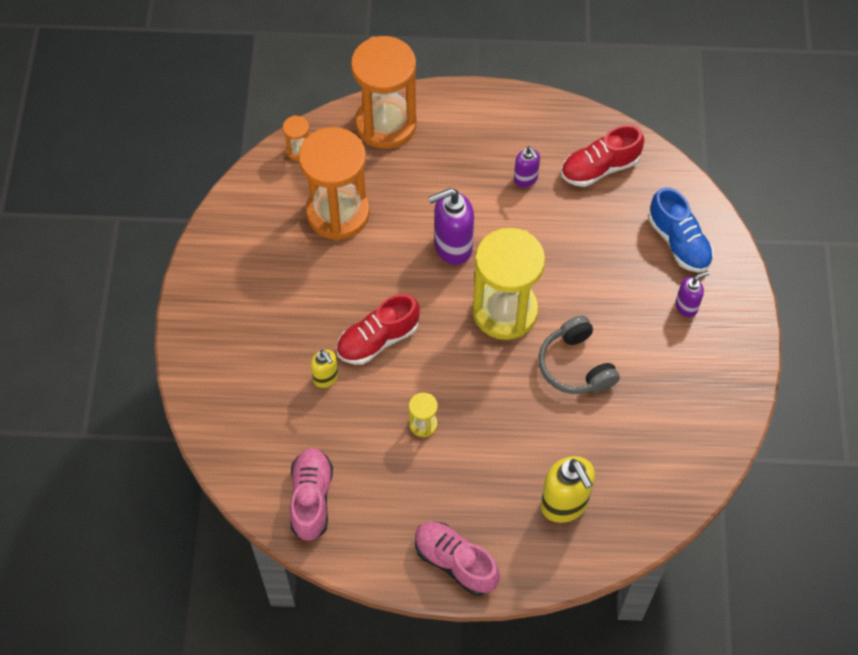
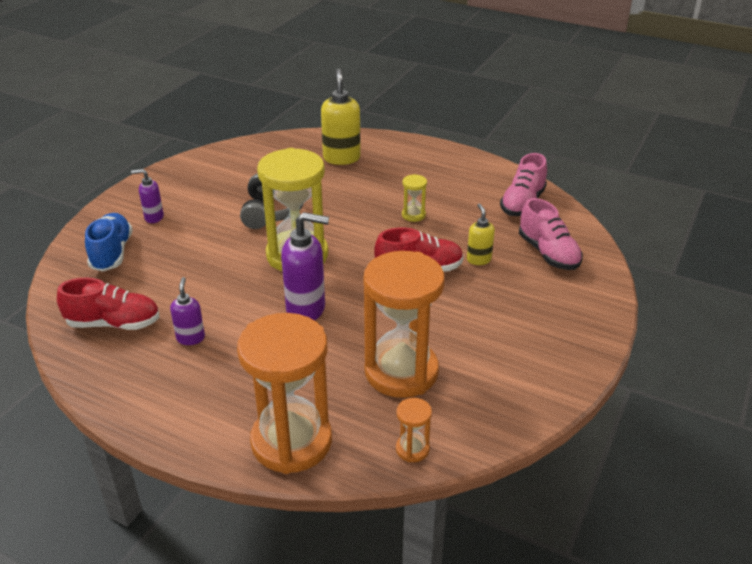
camera: 155 degrees left, 25 degrees down
(455, 562) = (434, 155): pink shoe -> pink shoe (548, 253)

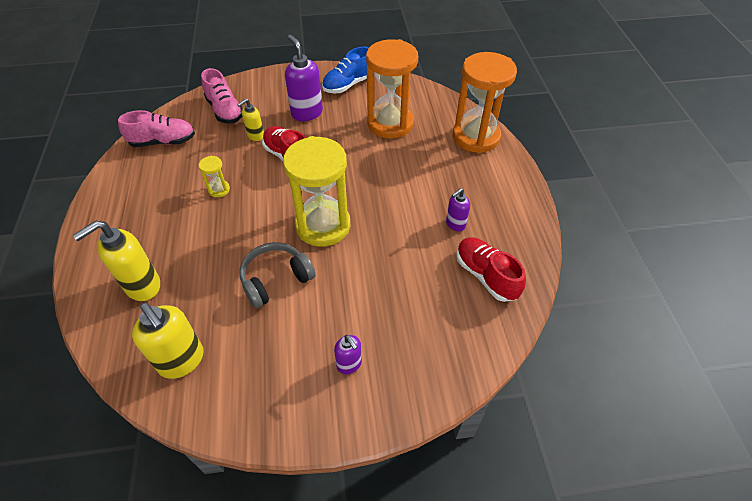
camera: 125 degrees left, 15 degrees up
(112, 253) = (422, 350): blue shoe -> blue shoe (348, 85)
(255, 158) = (182, 361): none -> yellow soap dispenser
(306, 309) = (376, 187): purple soap dispenser -> purple soap dispenser (306, 113)
(412, 449) = (435, 99): orange hourglass -> none
(548, 253) = (225, 110): pink shoe -> pink shoe turned 120 degrees clockwise

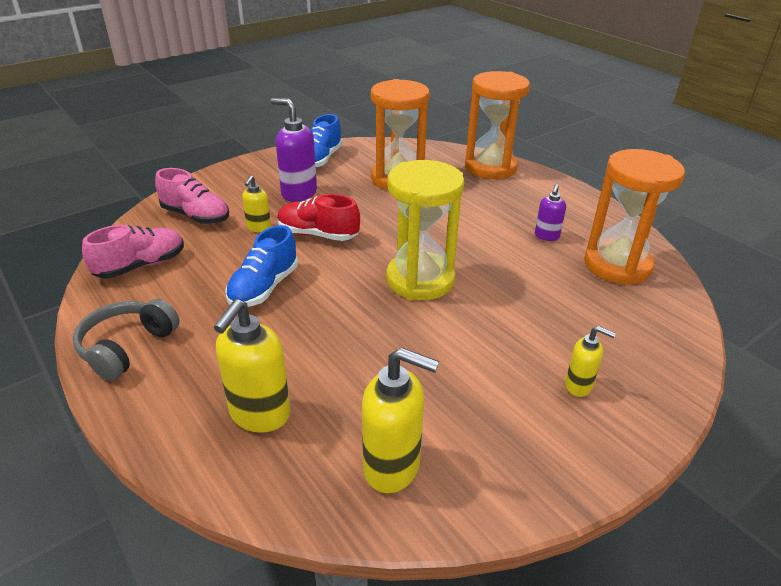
camera: 30 degrees left, 15 degrees down
(219, 190) = (264, 288): yellow hourglass -> blue shoe
(276, 280) = (420, 344): grey headphones -> grey headphones (127, 347)
(349, 364) = (579, 386): purple soap dispenser -> yellow soap dispenser
(486, 276) = (617, 265): red shoe -> orange hourglass

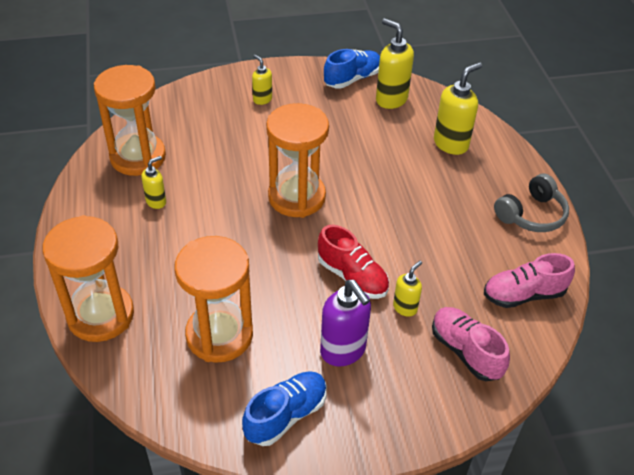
camera: 155 degrees left, 10 degrees up
(264, 288) = (421, 232): blue shoe -> blue shoe (352, 79)
(420, 280) = (296, 197): yellow hourglass -> orange hourglass
(546, 236) = (156, 201): purple soap dispenser -> yellow soap dispenser

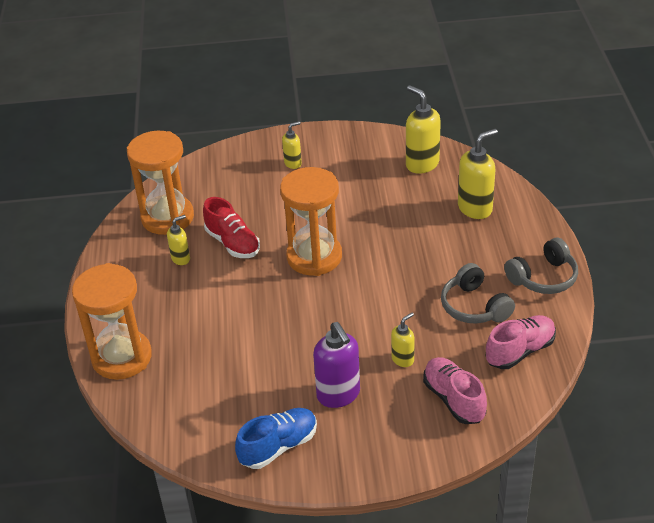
camera: 10 degrees right, 5 degrees down
(219, 335) = (227, 377): orange hourglass -> none
(262, 99) = (293, 163): yellow soap dispenser -> yellow soap dispenser turned 90 degrees clockwise
(352, 79) = (386, 143): blue shoe -> none
(352, 277) = (357, 330): red shoe -> red shoe (233, 243)
(468, 247) = (474, 306): none -> grey headphones
(523, 294) = (520, 351): pink shoe -> pink shoe turned 150 degrees clockwise

